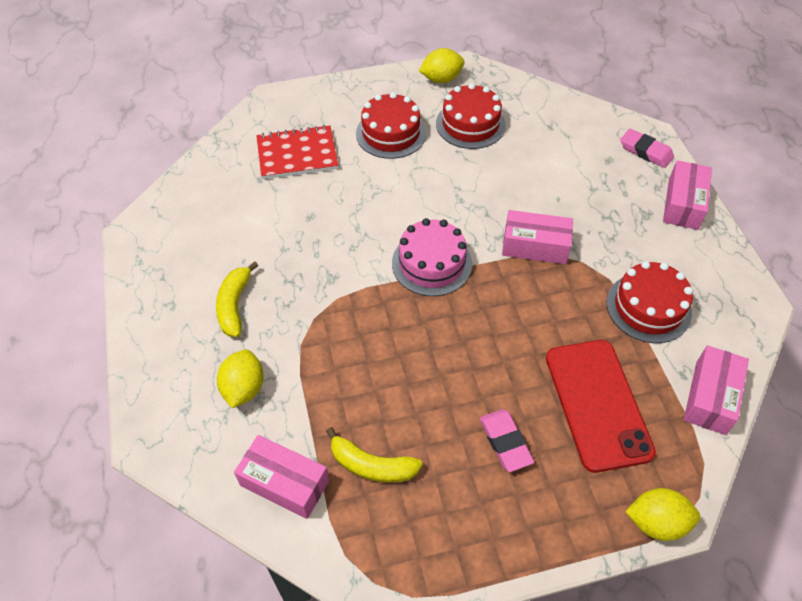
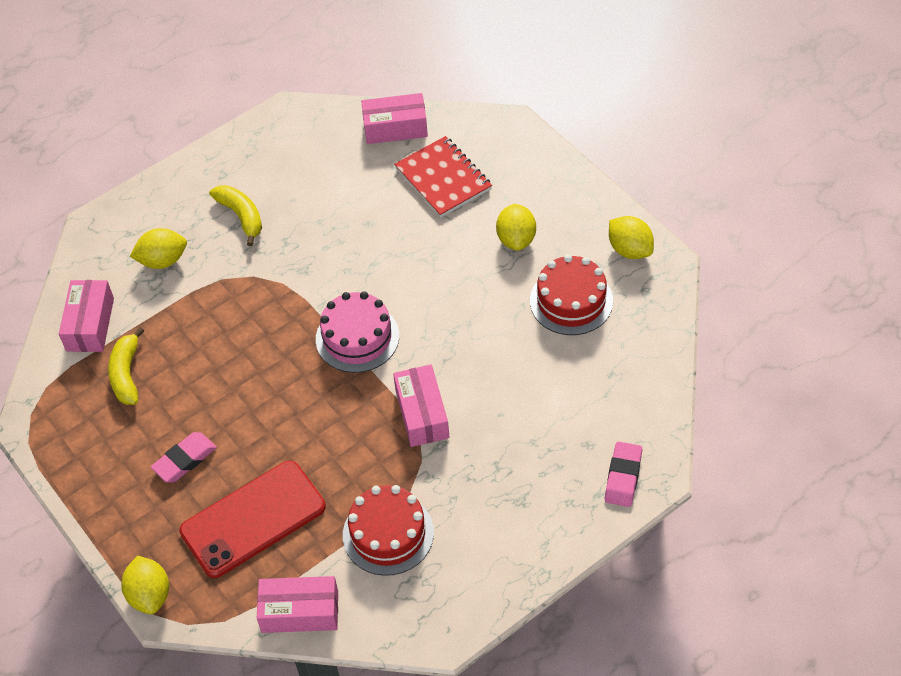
camera: 70 degrees right, 0 degrees up
(234, 305) = (241, 216): yellow banana -> yellow banana turned 75 degrees clockwise
(391, 133) = (516, 239): red cake -> yellow lemon
(683, 204) = (555, 533): pink box -> pink box (395, 128)

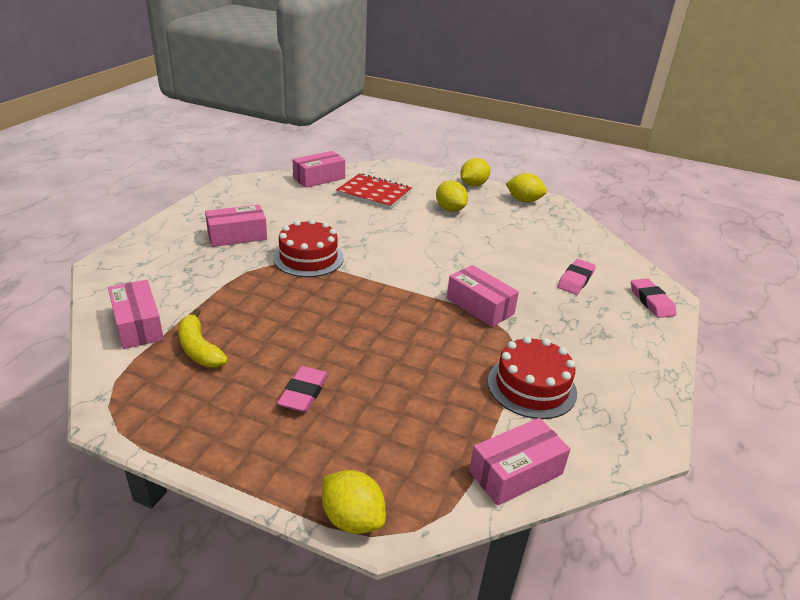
camera: 35 degrees left, 20 degrees down
(163, 260) = (185, 272): yellow lemon -> yellow lemon (473, 185)
(241, 216) = (237, 236): yellow banana -> pink box
(253, 519) = (407, 416): red phone -> none
(357, 337) = (388, 278): pink cake -> none
(565, 413) = (575, 280): none -> pink eraser
(571, 301) = (516, 228): red cake -> red cake (308, 258)

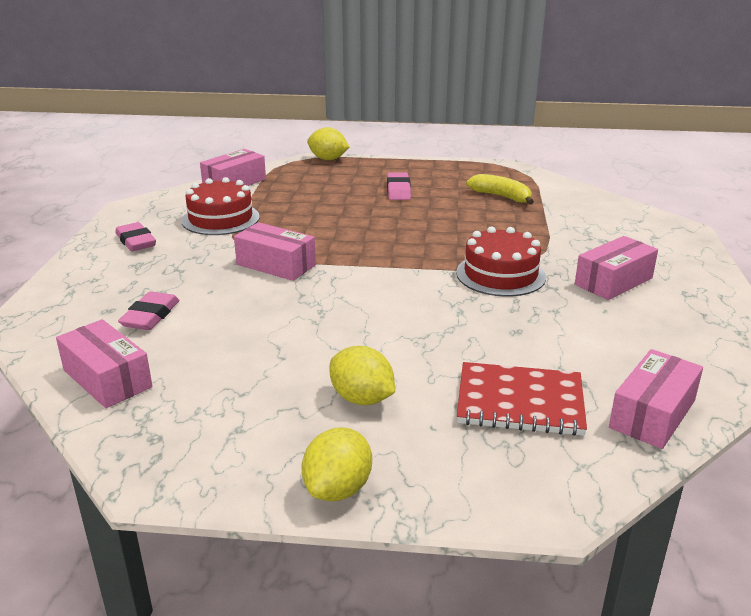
camera: 165 degrees right, 5 degrees down
(138, 325) = (569, 200): pink box -> pink box (107, 379)
(524, 200) = (216, 465): yellow lemon -> none
(651, 301) = (54, 309): pink eraser -> pink eraser (136, 241)

